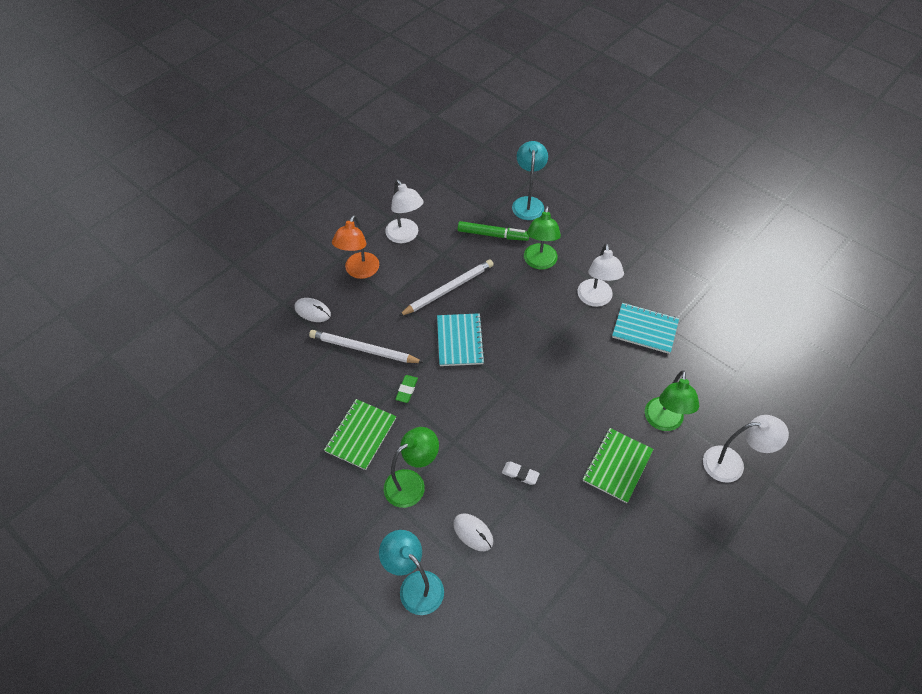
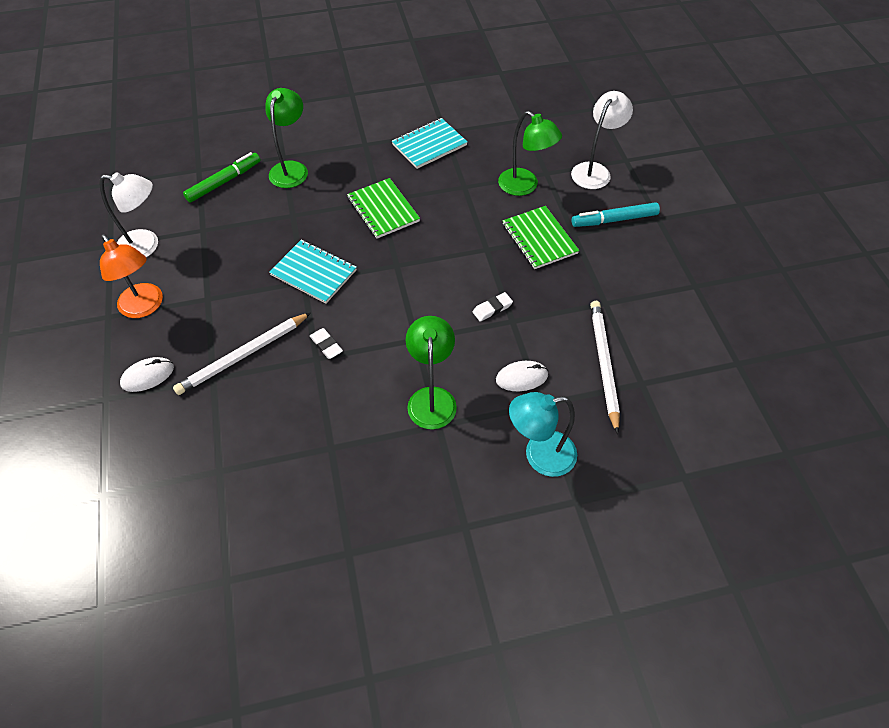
camera: 55 degrees left, 0 degrees up
(361, 435) = (340, 413): green notebook -> green notebook (383, 210)
(406, 390) = (326, 345): green eraser -> white eraser
(448, 289) = (247, 249): white pencil -> white pencil (603, 364)
(528, 203) = (218, 138): turquoise lamp -> none
(539, 262) = (291, 169): green lamp -> green lamp turned 120 degrees counterclockwise
(595, 299) = (369, 156): white lamp -> none
(689, 511) = (614, 220): none -> turquoise marker

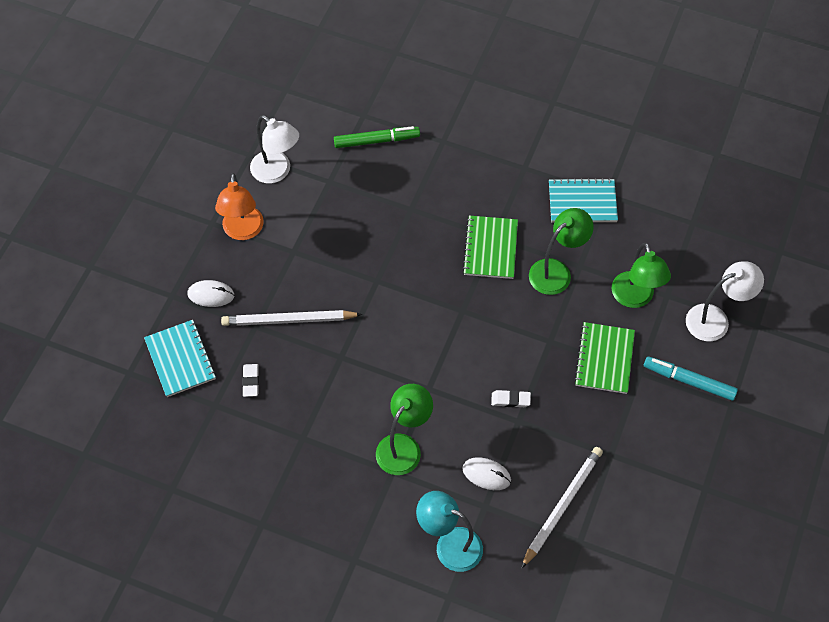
camera: 35 degrees right, 5 degrees up
(291, 169) = (442, 159): green lamp -> green lamp (556, 271)
(313, 273) = (390, 277): turquoise notebook -> turquoise notebook (180, 359)
(326, 345) = (356, 350): white eraser -> white eraser (251, 381)

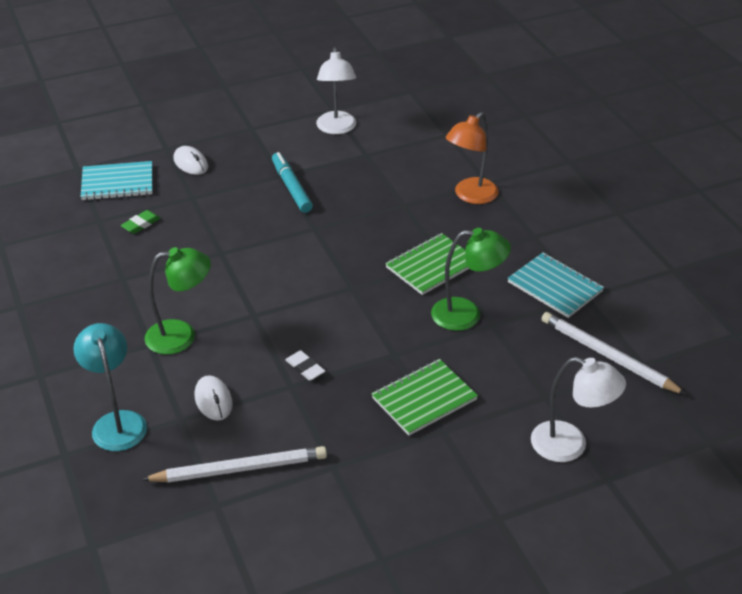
camera: 45 degrees right, 20 degrees down
(180, 359) = (117, 183): turquoise notebook -> turquoise notebook turned 60 degrees clockwise
(243, 231) = (264, 144): orange lamp -> orange lamp (470, 196)
(251, 381) = (141, 224): white eraser -> green eraser
(289, 320) = (218, 209): white pencil -> white pencil (608, 356)
(376, 141) = (436, 153): green marker -> none
(635, 298) = (512, 378): green lamp -> none
(689, 381) = (480, 470): turquoise marker -> turquoise marker (291, 187)

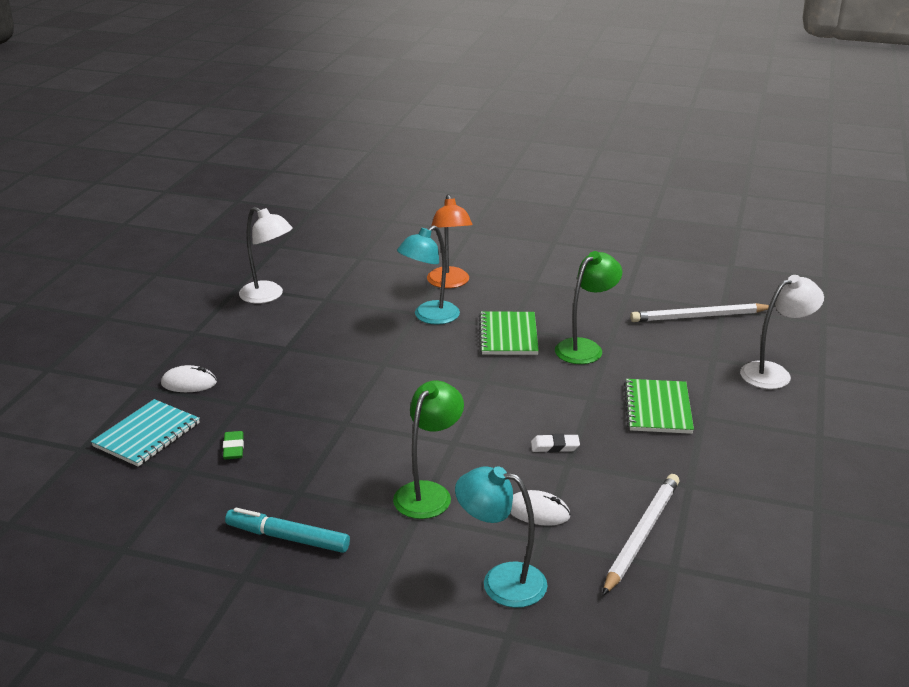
camera: 50 degrees left, 10 degrees down
(291, 187) = (311, 350): turquoise marker -> turquoise marker (288, 538)
(406, 214) = (429, 317): none -> turquoise lamp
(554, 287) = (601, 301): turquoise notebook -> none

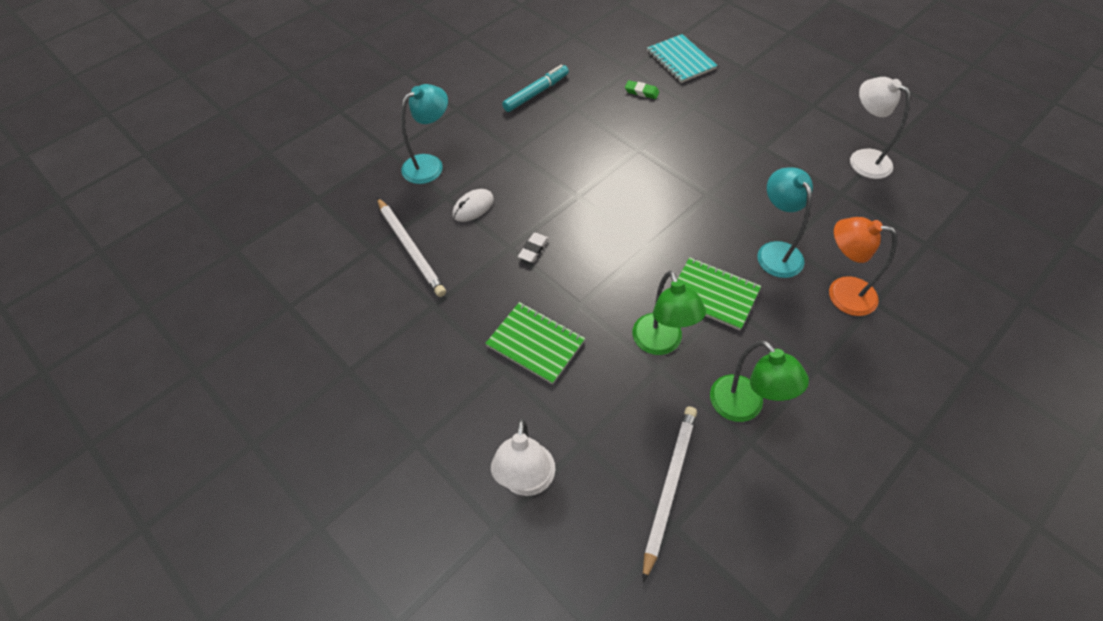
camera: 120 degrees right, 25 degrees up
(189, 383) = (736, 88): white mouse -> none
(268, 296) = (862, 159): white lamp -> white lamp turned 75 degrees clockwise
(428, 493) = (531, 163): green lamp -> green lamp (744, 407)

